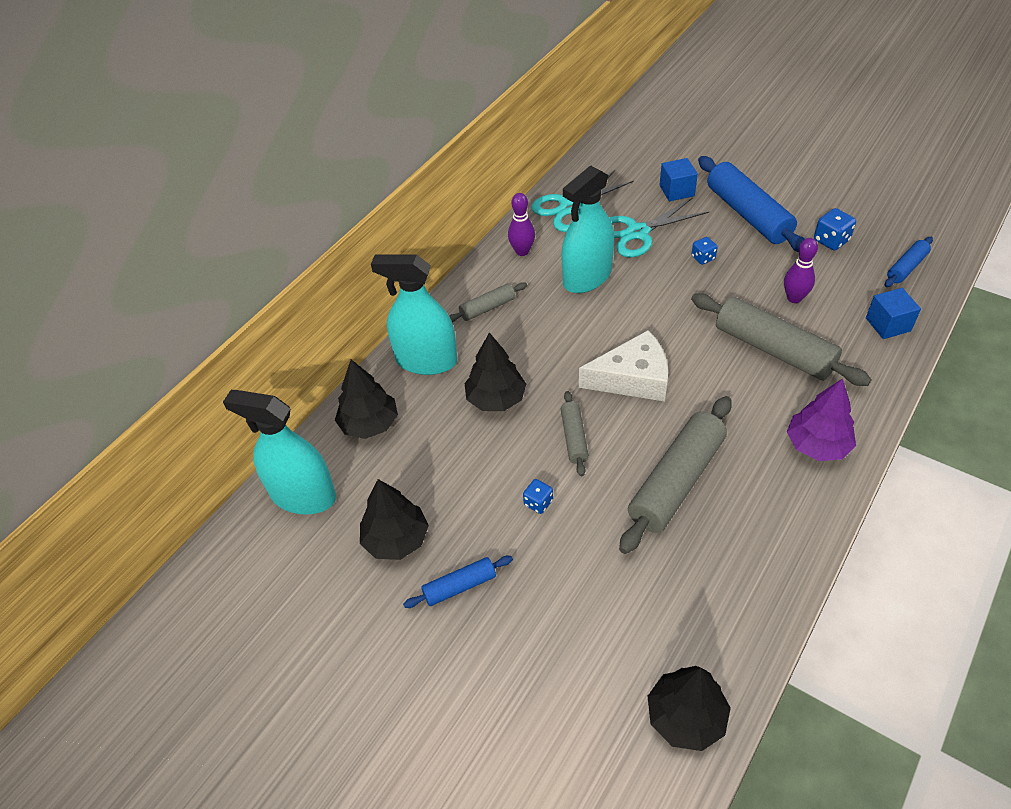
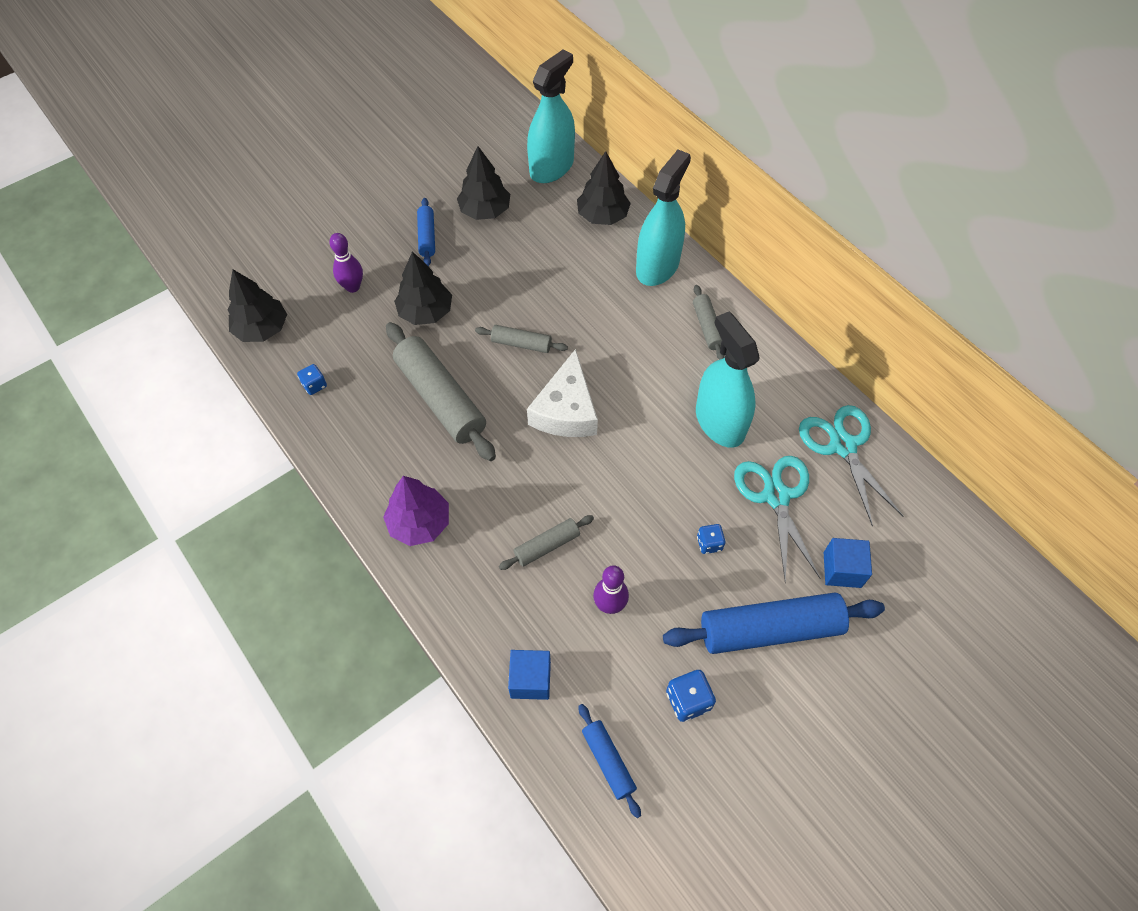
camera: 105 degrees right, 10 degrees up
(496, 399) = (590, 303): black tree -> black tree (426, 312)
(522, 251) = (782, 378): purple bowling pin -> purple bowling pin (353, 287)
(538, 503) = (471, 300): blue dice -> blue dice (314, 385)
(773, 349) = (547, 546): grey rolling pin -> grey rolling pin, size x0.51

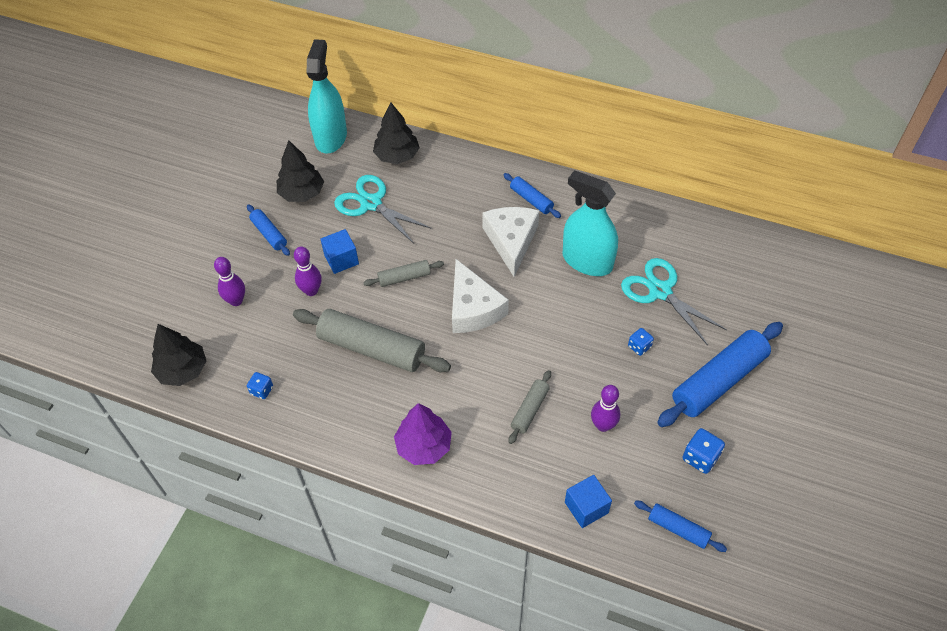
camera: 30 degrees left, 5 degrees down
(426, 312) = (311, 291): black tree -> purple bowling pin
(655, 360) = (511, 241): none -> white cheese
(657, 266) = (464, 174): turquoise spray bottle -> none
(707, 327) = (531, 200): grey rolling pin -> blue rolling pin
(842, 569) = (735, 316): blue cube -> blue cube (341, 259)
(843, 446) = (679, 235): turquoise scissors -> turquoise scissors (371, 204)

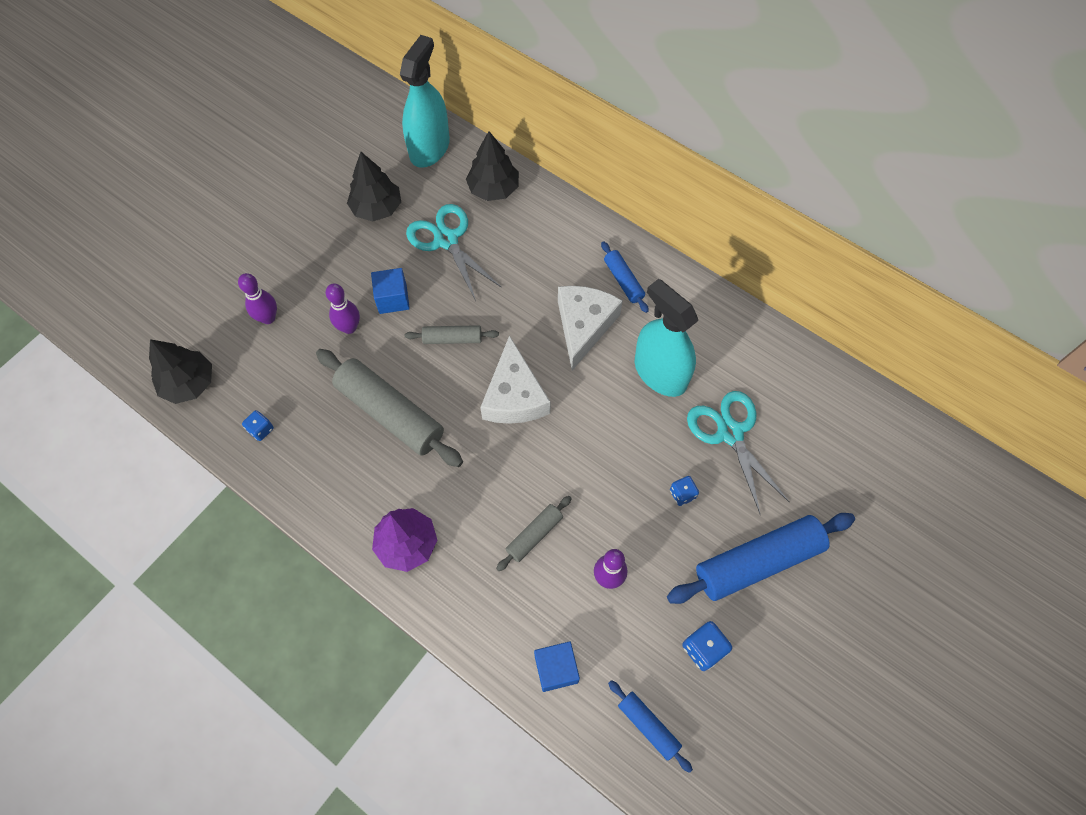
camera: 15 degrees right, 10 degrees up
(269, 234) = (327, 248): blue rolling pin -> none

